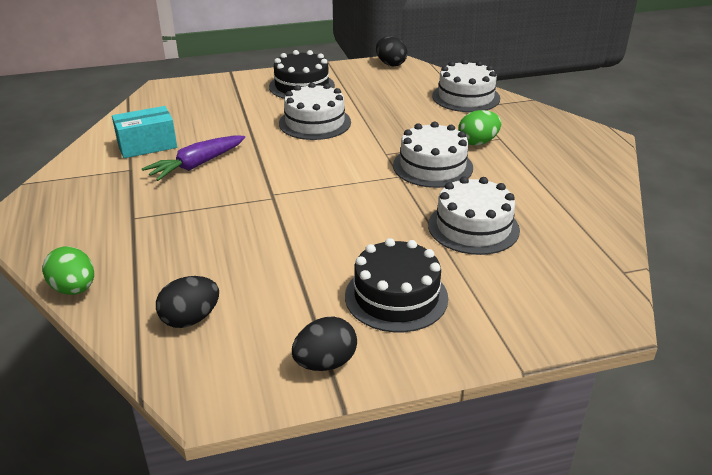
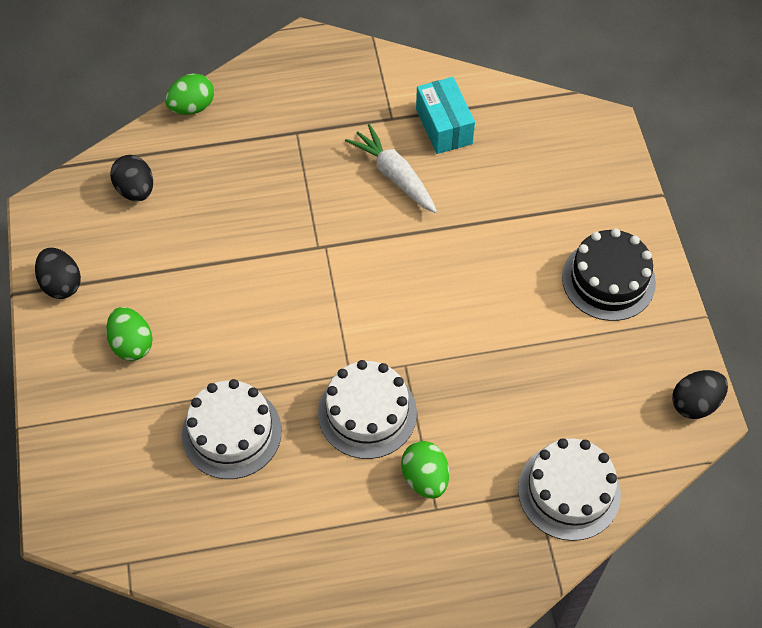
camera: 95 degrees right, 25 degrees up
(197, 165) = (394, 175): purple carrot -> white carrot
(315, 123) = (493, 292): white cake -> none
(396, 297) = (132, 344): black cake -> green egg

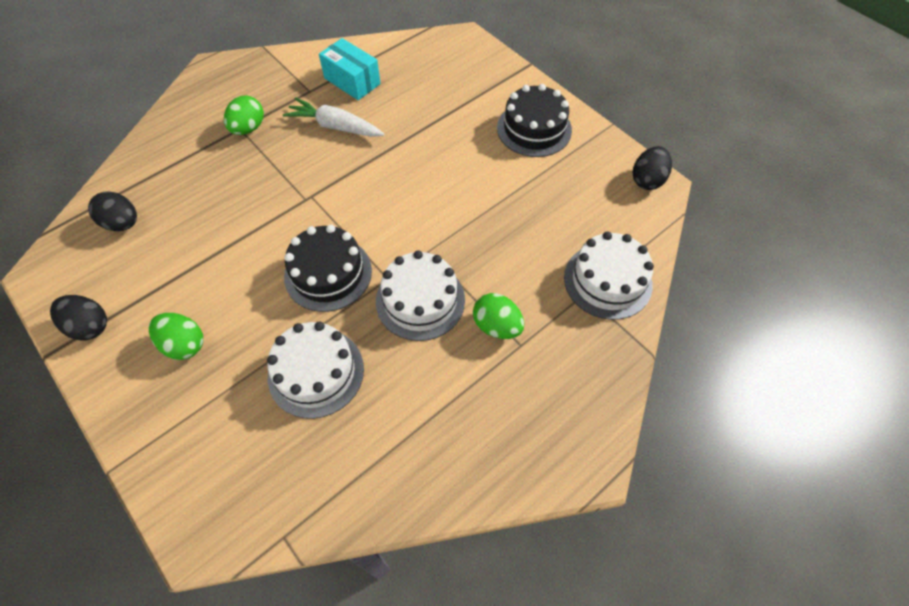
camera: 30 degrees left, 0 degrees up
(192, 107) = (141, 144): green egg -> green egg (248, 128)
(296, 339) = (328, 273): none -> black cake

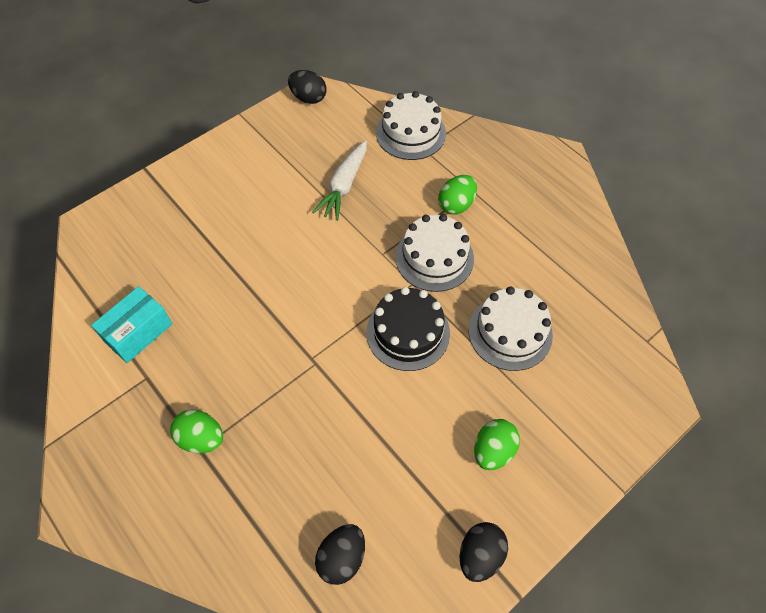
camera: 90 degrees left, 0 degrees up
(335, 126) = (211, 344): white carrot -> white carrot (344, 186)
(534, 129) = (238, 170): black cake -> none

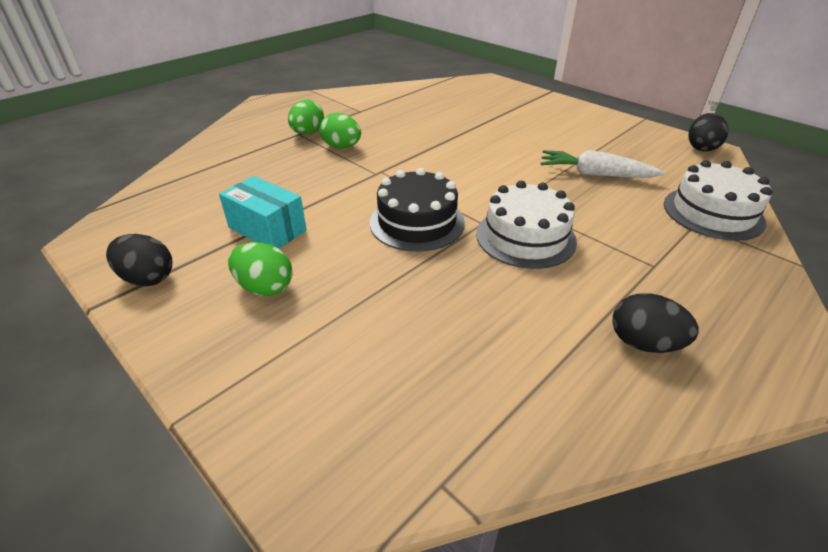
camera: 85 degrees right, 20 degrees down
(138, 332) = (398, 104): turquoise box -> turquoise box (267, 229)
(342, 558) = (185, 198): black egg -> black egg (644, 343)
(456, 205) = (619, 252): green egg -> green egg (342, 147)
(510, 332) = (430, 302): white cake -> none

